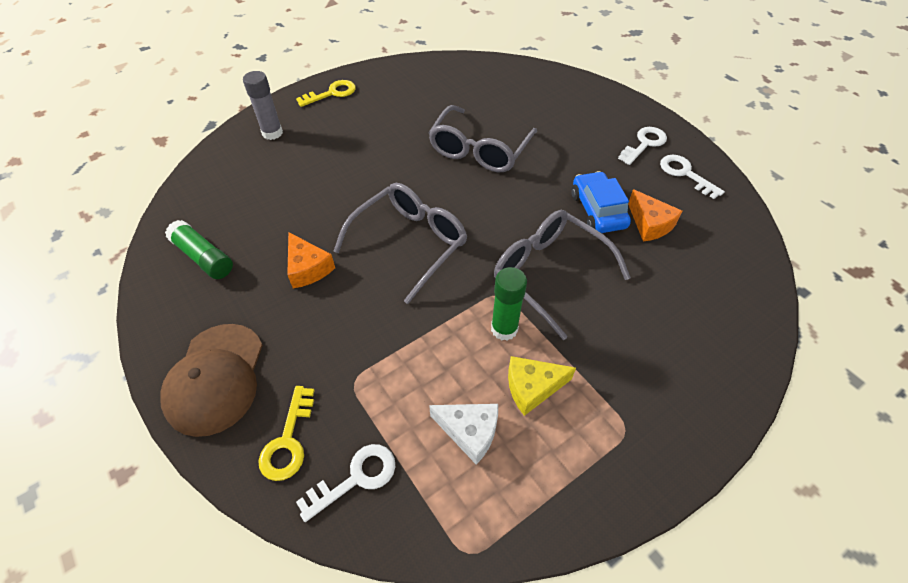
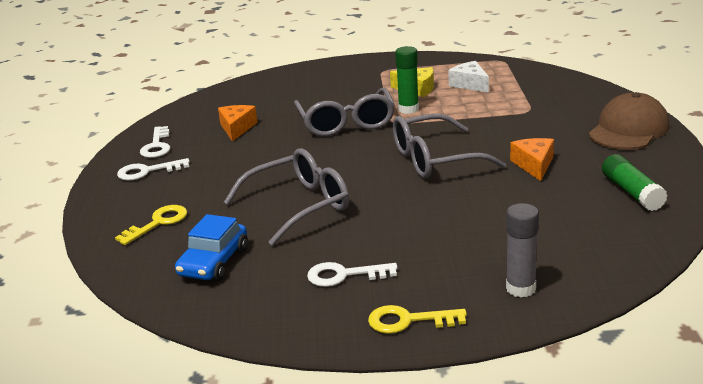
camera: 145 degrees left, 25 degrees down
(288, 441) = (583, 100): yellow key -> yellow key (158, 223)
(356, 478) = (547, 84): white key -> white key (344, 275)
(597, 210) = (261, 143): blue car -> blue car (214, 262)

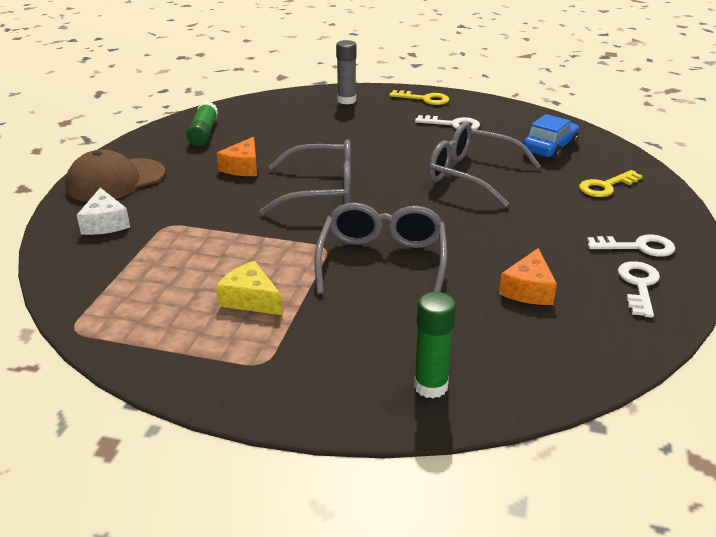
camera: 165 degrees left, 5 degrees up
(298, 206) = (472, 175): grey glasses -> grey glasses turned 45 degrees clockwise
(408, 109) = (293, 264): green glue stick -> green glue stick (430, 386)
(470, 84) = (177, 288): white cheese -> white cheese (105, 223)

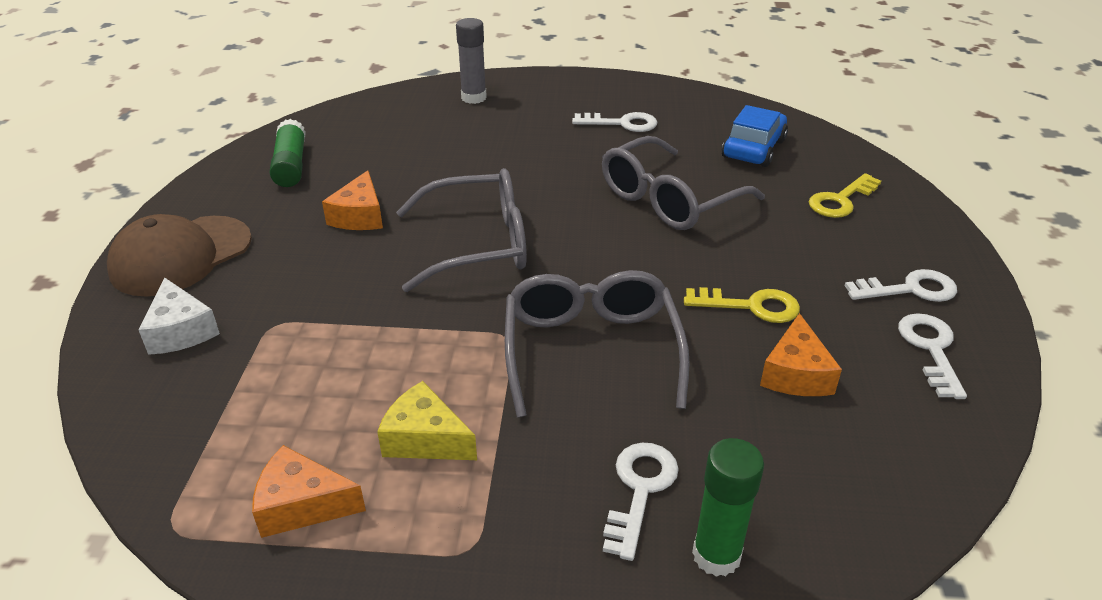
camera: 10 degrees left, 5 degrees up
(159, 326) = (302, 505): none -> orange cheese
(390, 344) = (640, 490): none -> white key
(424, 99) = (574, 88): yellow key -> yellow key (751, 306)
(472, 175) = (669, 199): grey glasses -> grey glasses turned 60 degrees counterclockwise

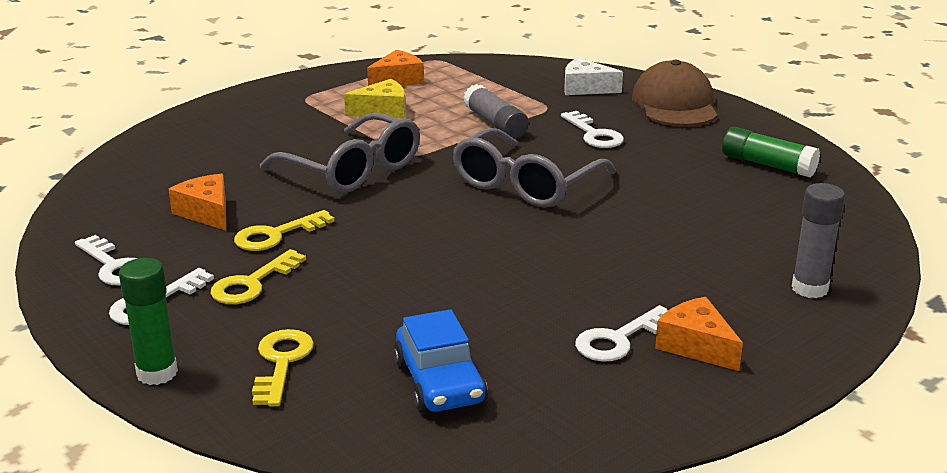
camera: 135 degrees right, 10 degrees down
(359, 216) = (638, 163): orange cheese -> orange cheese (696, 346)
(363, 332) = (495, 124): none -> grey glue stick
(640, 490) = (249, 138): white key -> white key (594, 135)
(669, 199) = (443, 282): grey glasses -> none
(716, 555) = (187, 136): green glue stick -> green glue stick (157, 373)
(814, 267) = (252, 284): none -> yellow key

